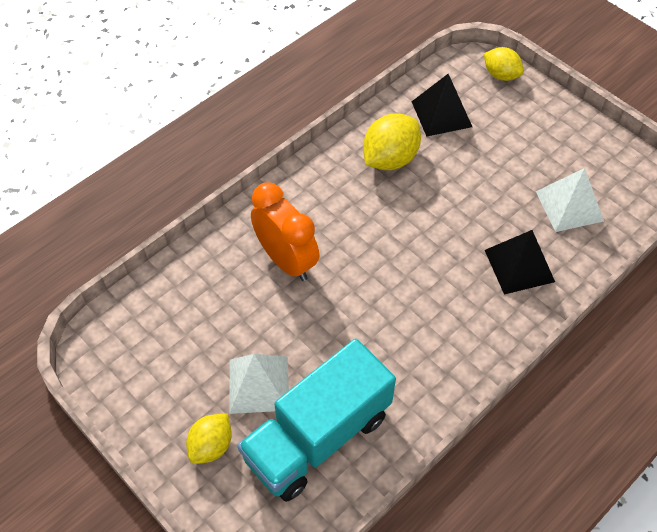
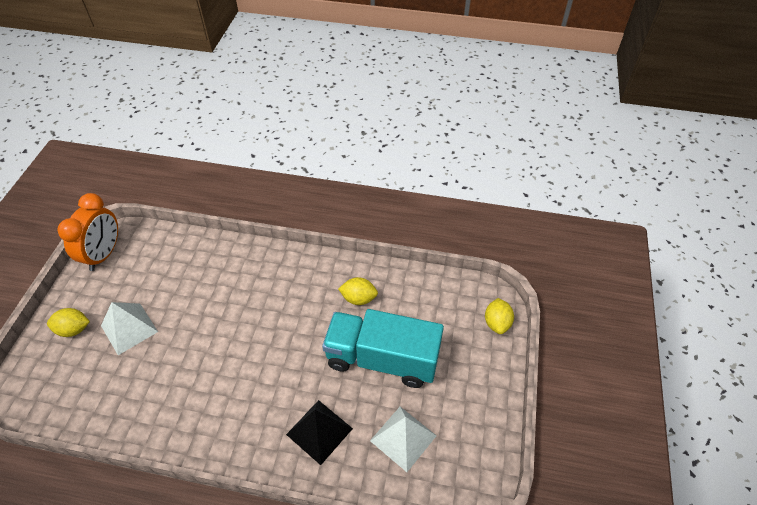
camera: 55 degrees right, 5 degrees down
(286, 260) = (232, 289): orange clock -> orange clock (104, 254)
(317, 436) = (105, 381): turquoise truck -> turquoise truck (382, 359)
(390, 159) = (358, 298): yellow lemon -> yellow lemon, size x0.64
(441, 114) = (425, 306): black pyramid -> none

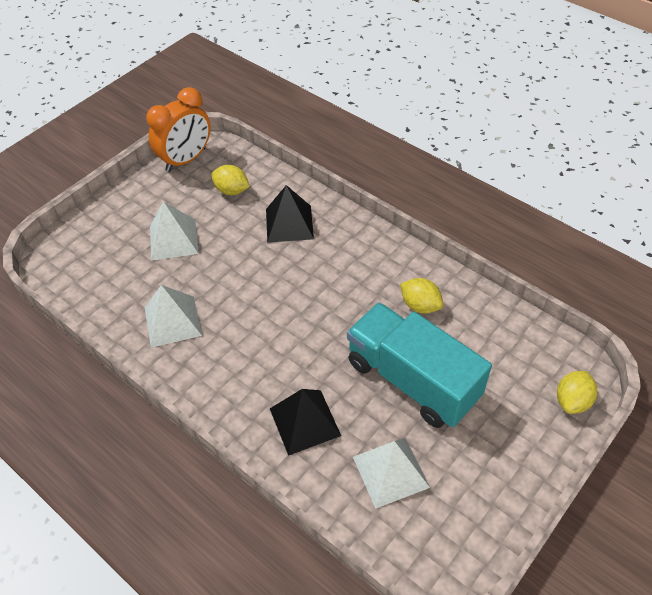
camera: 30 degrees right, 0 degrees up
(74, 329) = (124, 220): yellow lemon -> yellow lemon (231, 190)
(165, 400) = (172, 321): none -> white pyramid
(223, 275) = (289, 223): none -> black pyramid

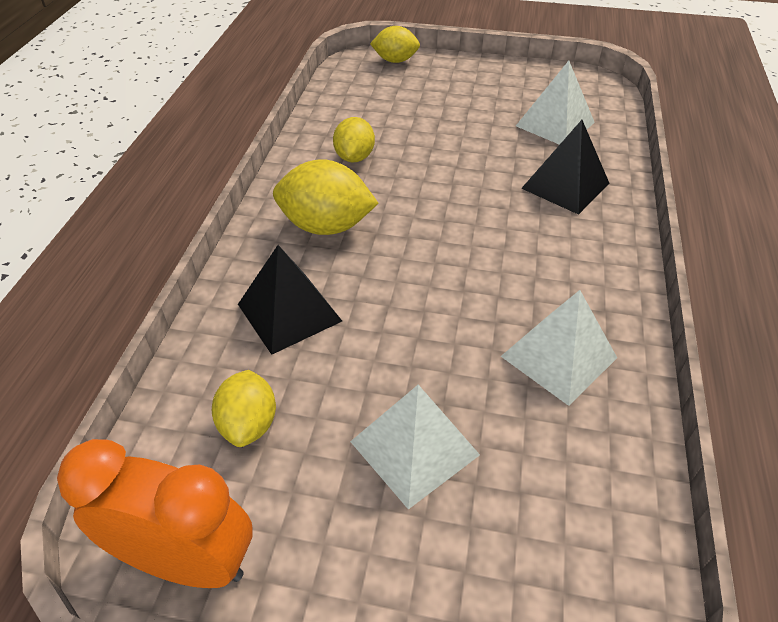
camera: 120 degrees left, 5 degrees down
(351, 262) = (326, 226): none -> yellow lemon
(412, 380) = (452, 138): turquoise truck -> none

